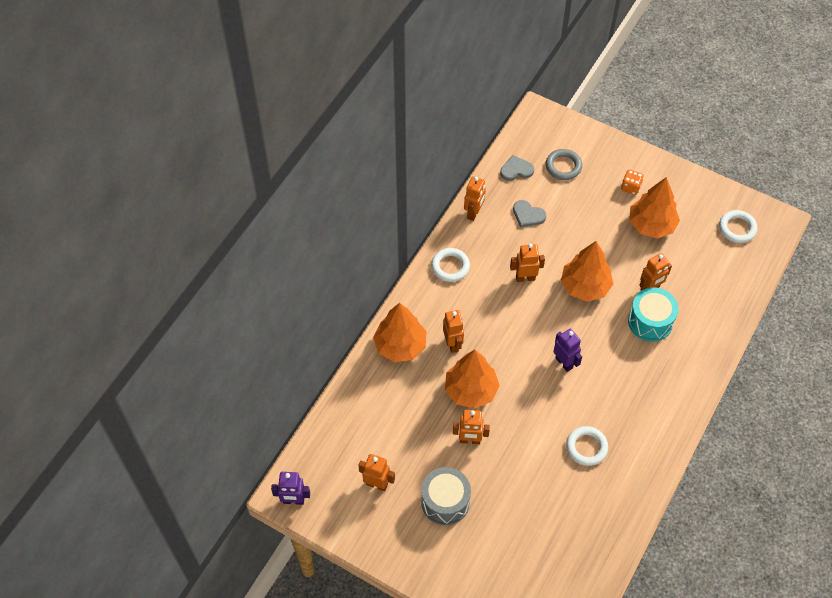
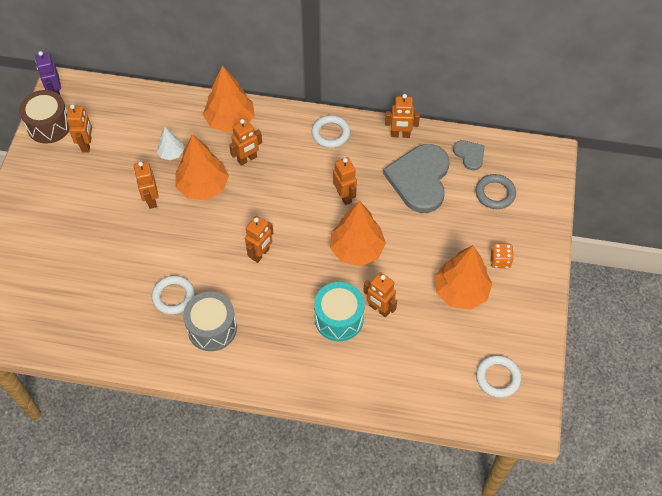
camera: 70 degrees right, 0 degrees up
(336, 516) = (49, 125): none -> brown drum
(419, 408) = (171, 153): none -> white tree
(445, 502) = (84, 199): grey drum -> grey drum (212, 328)
(528, 215) = (419, 179): grey heart -> grey heart, size x2.10
(564, 363) = (260, 254): purple robot -> orange robot

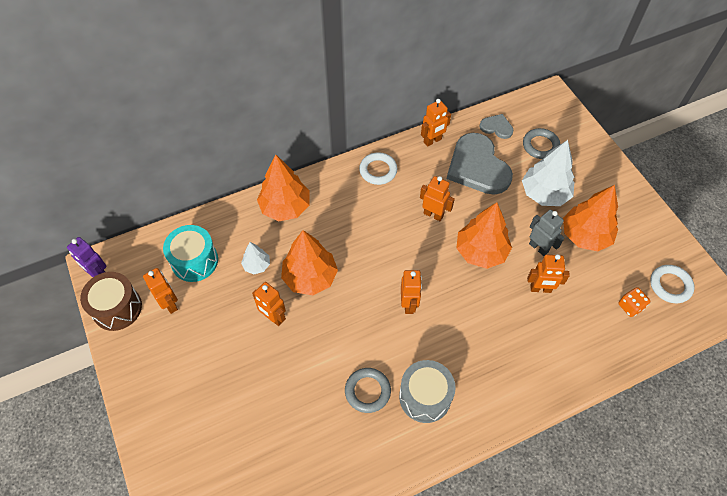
camera: 35 degrees left, 0 degrees up
(173, 296) = (367, 391): white ring -> grey ring
(247, 159) = (328, 231): orange robot -> none
(339, 319) = (518, 318): turquoise drum -> turquoise drum (194, 261)
(410, 276) = (538, 247): none -> grey robot
(458, 236) = (544, 193): none -> white tree
(500, 260) = (590, 194): orange dice -> orange dice (630, 306)

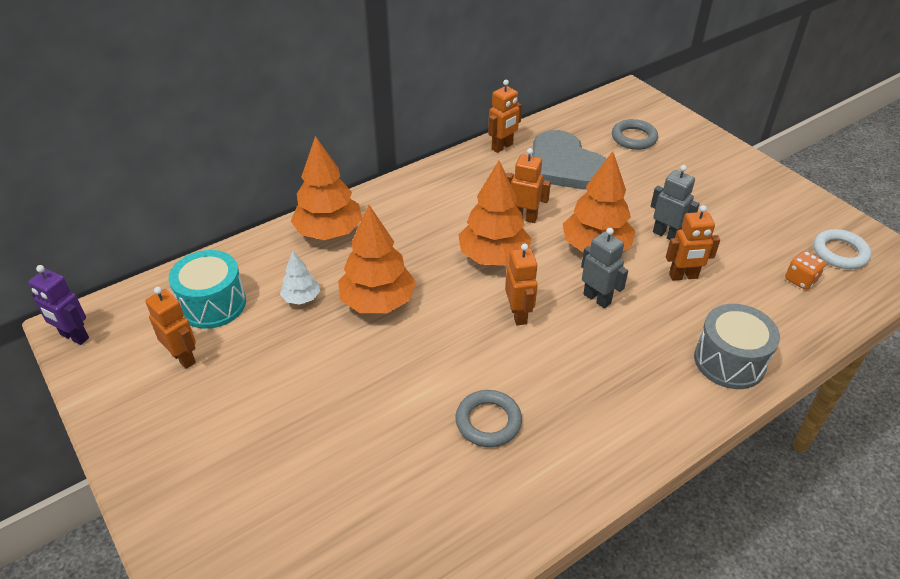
camera: 10 degrees left, 15 degrees down
(117, 308) = (105, 373): brown drum -> none
(273, 317) = (336, 354): orange robot -> none
(378, 170) = (442, 182): white ring -> none
(425, 397) = (570, 416): grey drum -> grey drum (729, 361)
(470, 299) = (597, 298): none -> grey robot
(496, 127) = (576, 126): grey heart -> none
(544, 193) = (654, 182): white tree -> none
(585, 236) = (718, 216): orange tree -> orange tree (493, 257)

